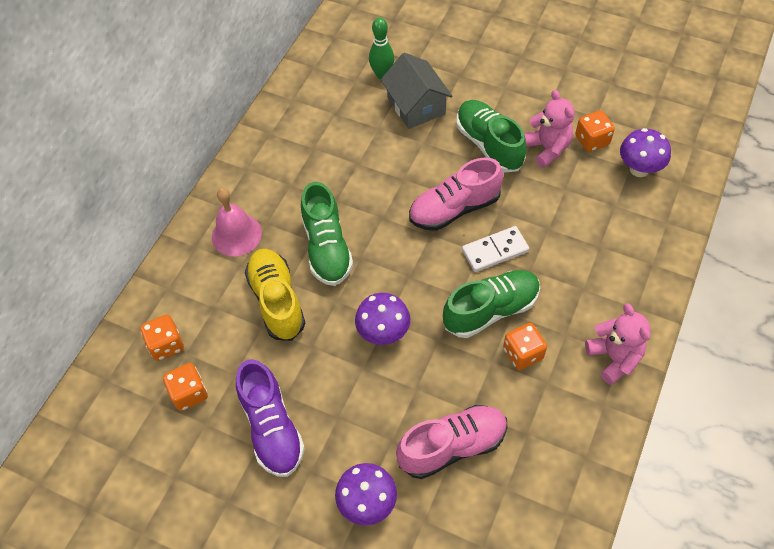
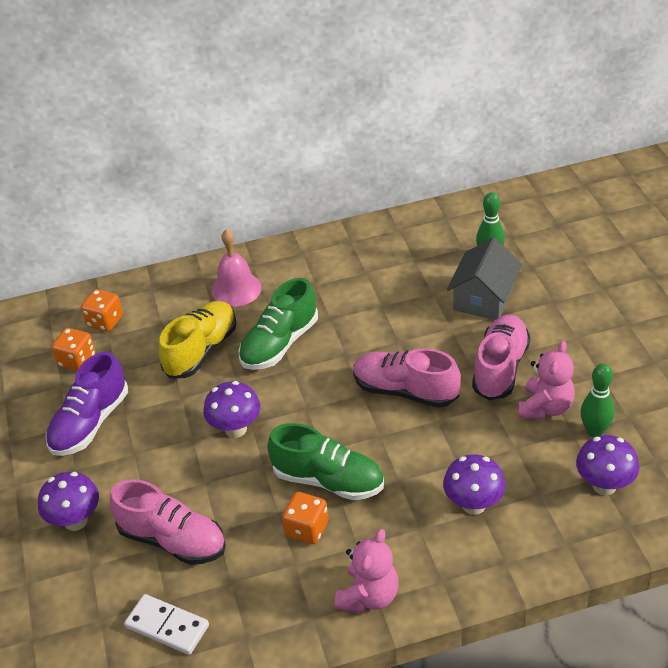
camera: 50 degrees right, 15 degrees down
(489, 145) = (500, 368): green shoe -> pink shoe
(495, 251) = (392, 444): white domino -> white domino (167, 626)
(591, 245) = (473, 505): none -> purple mushroom
(592, 140) = (594, 431): orange dice -> green bowling pin

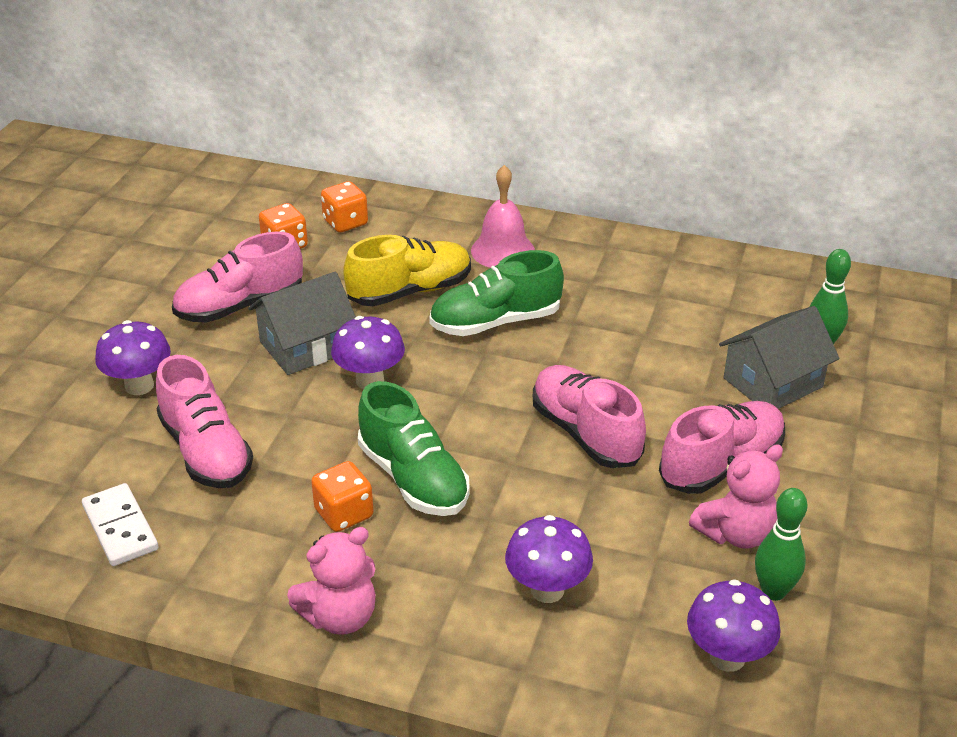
camera: 30 degrees right, 5 degrees down
(90, 423) = (240, 306): purple shoe -> pink shoe
(168, 428) = (306, 346): none -> grey house

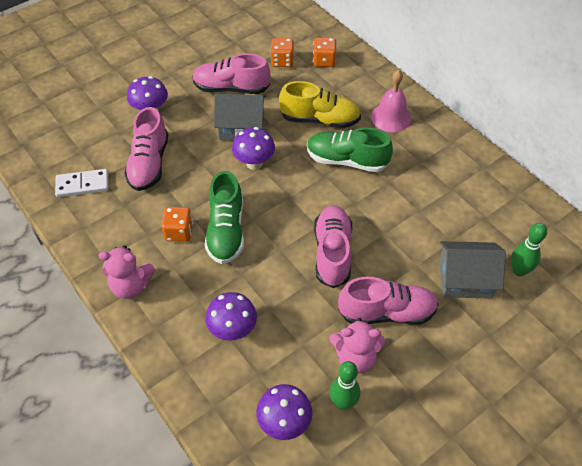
camera: 35 degrees right, 15 degrees up
(120, 528) = (82, 185): white domino -> white domino turned 75 degrees clockwise

